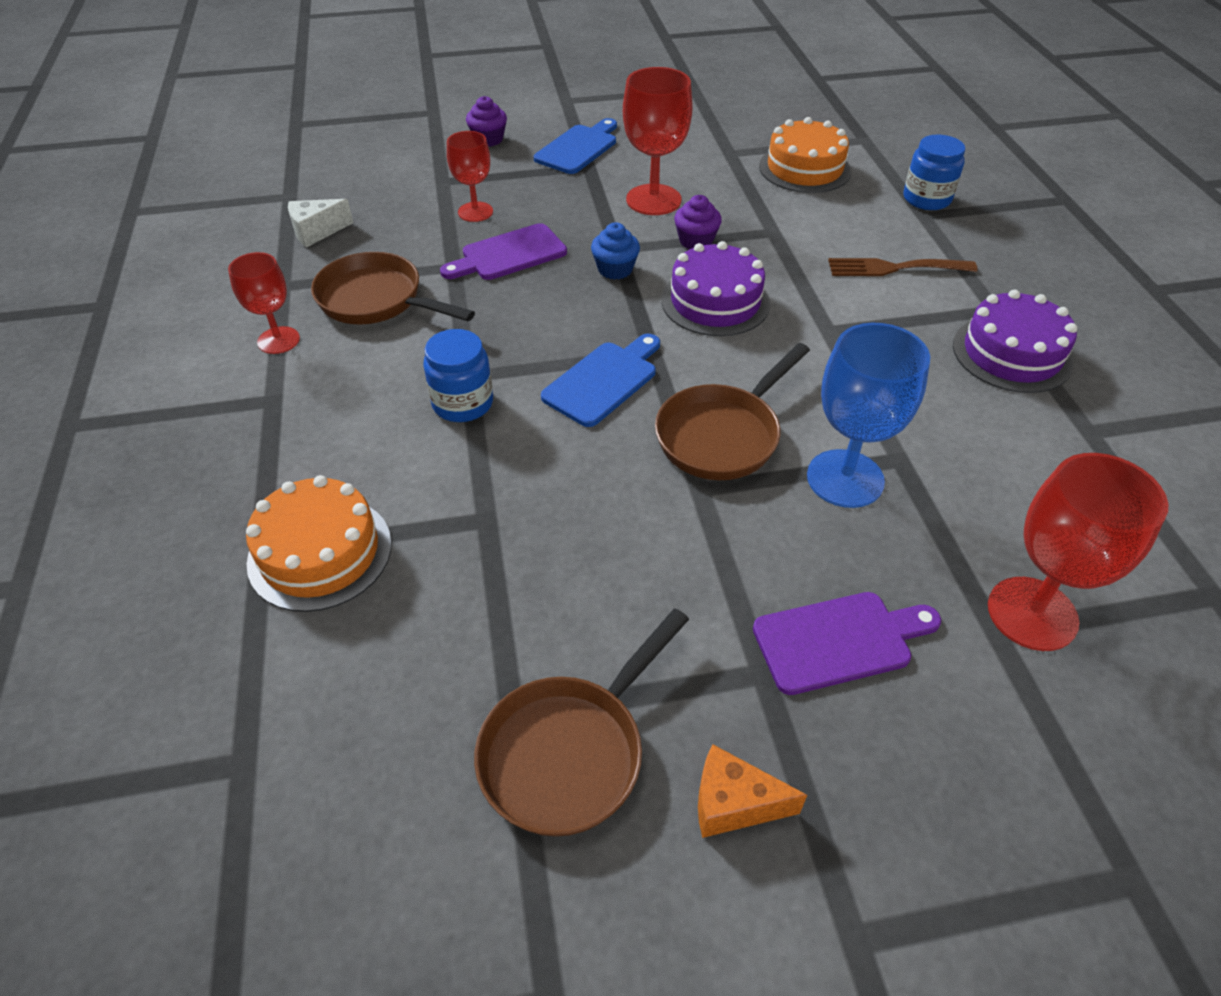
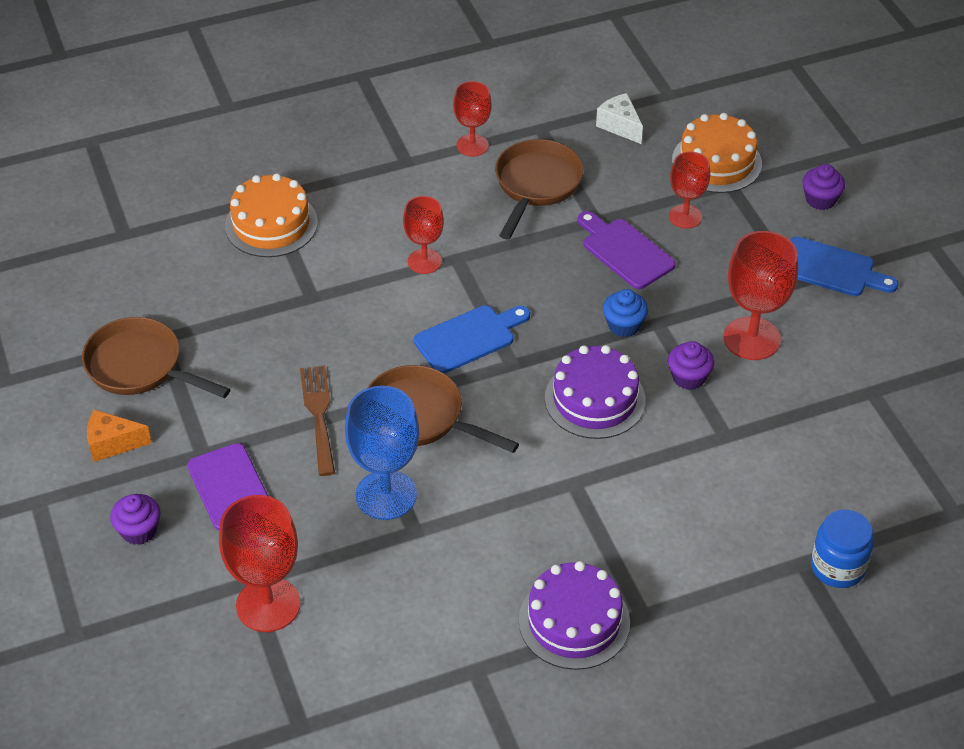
camera: 80 degrees right, 0 degrees up
(463, 403) = (424, 261): blue jar -> red goblet
(603, 381) = (469, 338): blue cutting board -> blue cutting board turned 60 degrees counterclockwise
(733, 804) = (112, 444): orange cheese -> orange cheese turned 90 degrees counterclockwise
(804, 168) = (863, 457): orange cake -> orange cake (716, 162)
(894, 268) = (690, 534): brown fork -> brown fork (318, 415)
(915, 771) = (139, 530): none -> purple cupcake

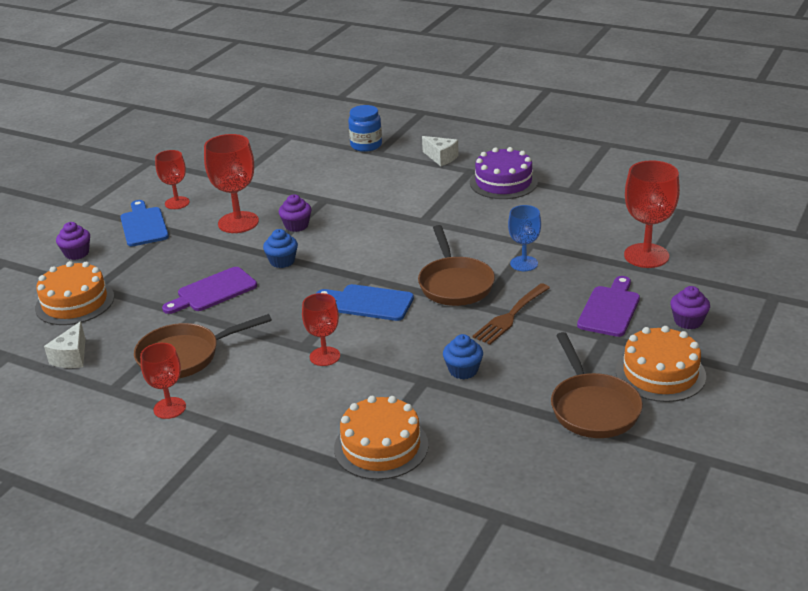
camera: 130 degrees left, 15 degrees down
(112, 444) = (660, 373): orange cheese -> orange cake
(290, 328) = (463, 370): none -> blue cupcake
(386, 495) = (524, 263): blue goblet -> blue goblet, size x0.62
(595, 399) = (355, 242): purple cake -> none
(625, 251) = (213, 291): purple cutting board -> purple cutting board turned 45 degrees clockwise
(685, 216) = (150, 287): red goblet -> red goblet (177, 203)
(712, 614) = (441, 158): none -> white cheese

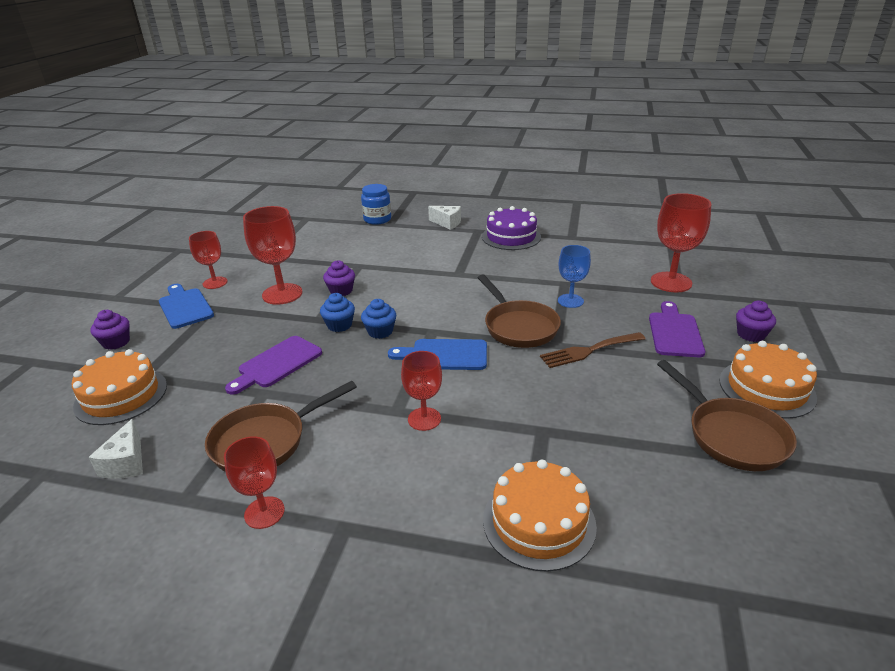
camera: 15 degrees left, 0 degrees up
(463, 370) = (577, 413): blue cupcake -> blue cupcake (380, 331)
(510, 316) = (589, 351): brown fork -> brown fork turned 45 degrees clockwise

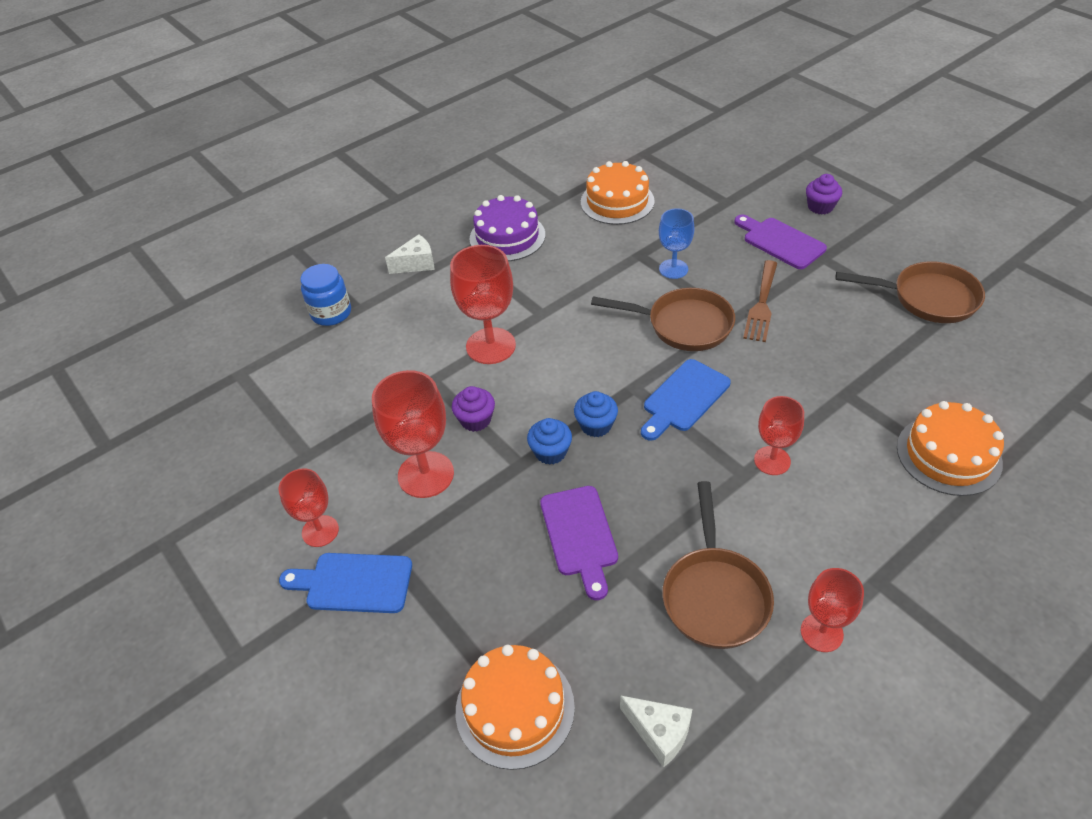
camera: 50 degrees left, 15 degrees up
(116, 342) = (374, 685): purple cupcake -> none
(671, 282) = (705, 195): red goblet -> red goblet (491, 346)
(766, 388) = (890, 246): orange cake -> orange cake (617, 201)

